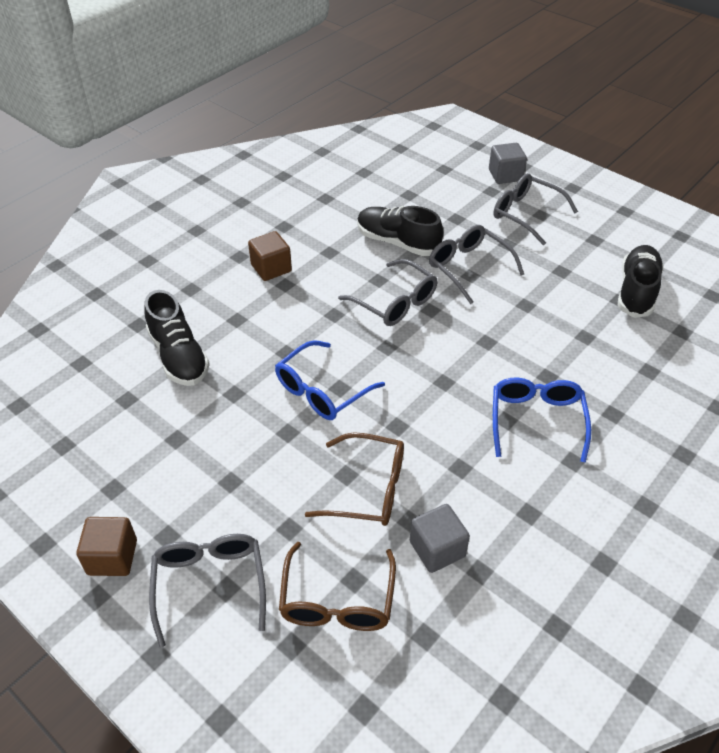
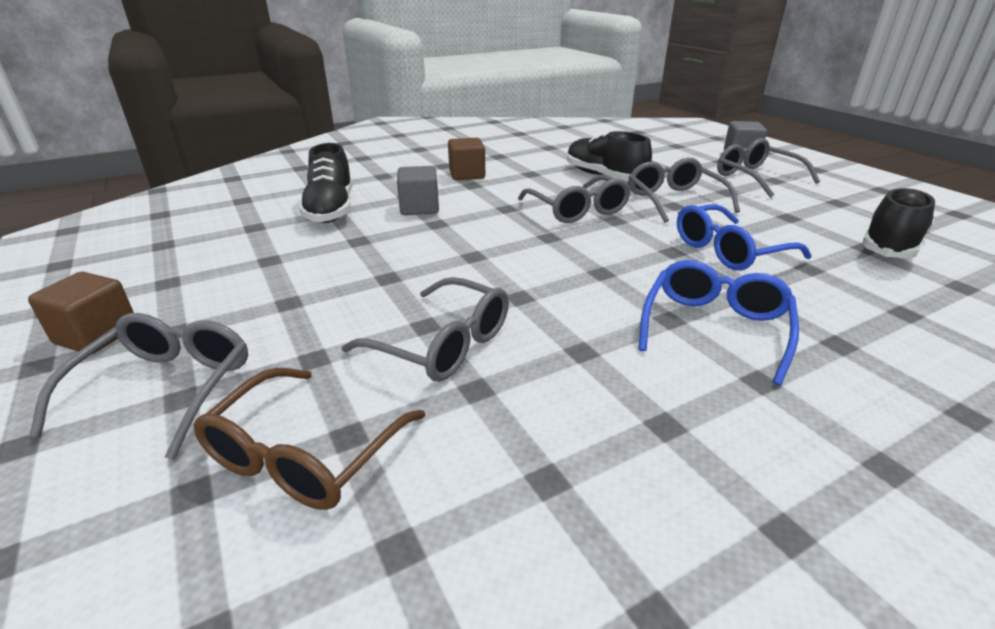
camera: 20 degrees right, 15 degrees down
(321, 391) = (451, 254): blue glasses -> blue glasses (728, 251)
(369, 489) = (443, 344): brown glasses -> grey glasses
(437, 549) = (495, 432): grey cube -> grey cube (419, 208)

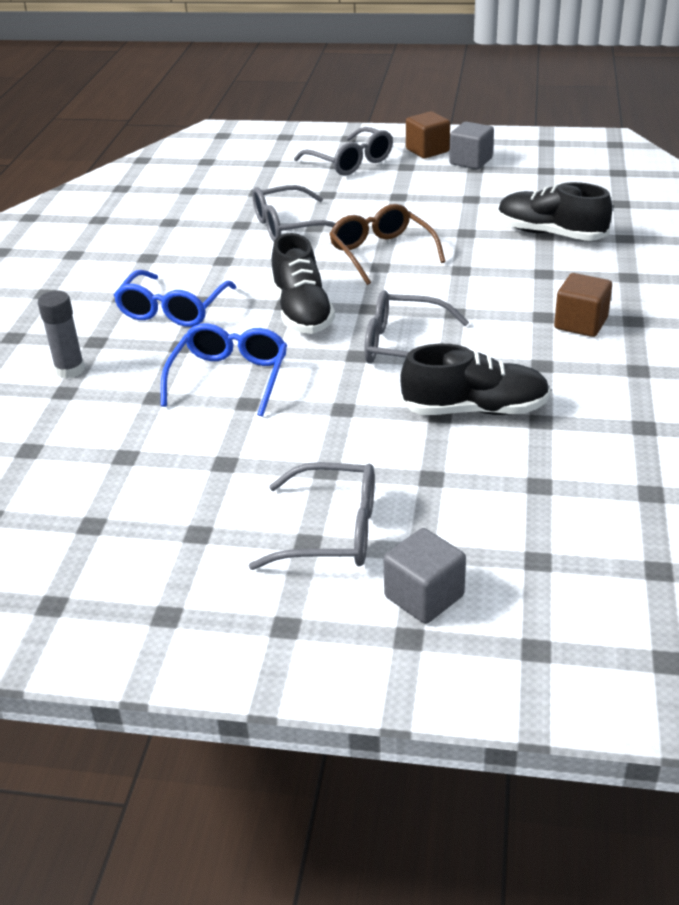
camera: 130 degrees right, 5 degrees up
(304, 455) = (260, 182): brown glasses -> brown glasses (381, 253)
(419, 208) = (507, 271): grey cube -> grey cube (470, 161)
(674, 200) = (353, 417): grey glasses -> none
(714, 327) = (173, 310): blue glasses -> blue glasses turned 45 degrees clockwise
(890, 244) = (105, 477): black shoe -> black shoe (302, 312)
(890, 330) = (70, 370): none -> grey glue stick

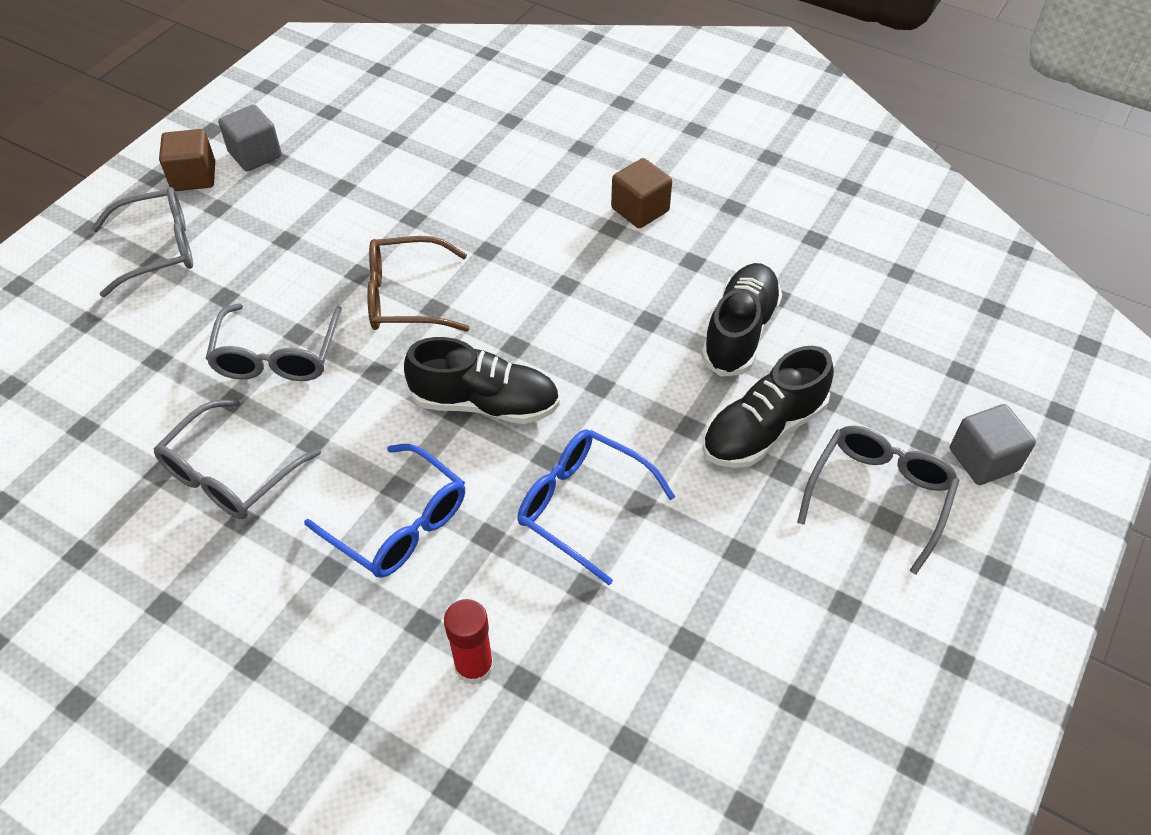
camera: 70 degrees left, 15 degrees up
(70, 370) = (474, 666): grey glue stick -> red glue stick
(403, 346) = (605, 344): grey glasses -> grey glasses (230, 474)
(550, 234) = (465, 162): black shoe -> black shoe (763, 430)

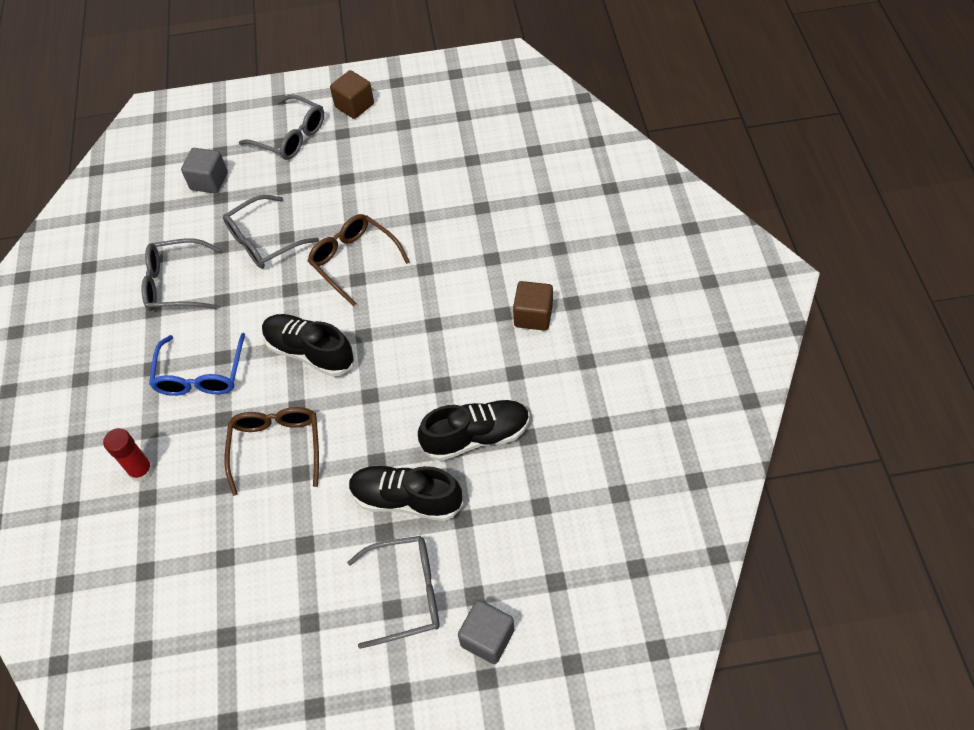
camera: 55 degrees right, 5 degrees up
(255, 155) = (396, 114): grey cube -> grey cube (209, 181)
(485, 403) = (310, 352): black shoe -> black shoe turned 150 degrees clockwise
(582, 506) = (276, 447): blue glasses -> brown glasses

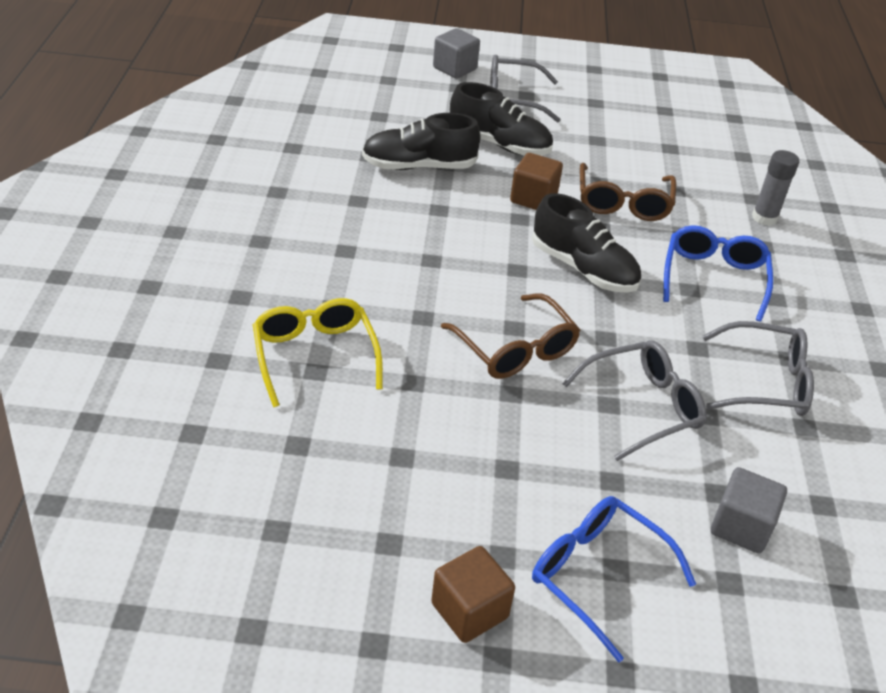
camera: 175 degrees left, 15 degrees down
(141, 470) = (764, 218): red glue stick -> grey glue stick
(291, 136) = (597, 575): grey glasses -> blue glasses
(487, 218) = (315, 355): none -> yellow glasses
(533, 316) = (311, 240): brown cube -> brown cube (533, 198)

